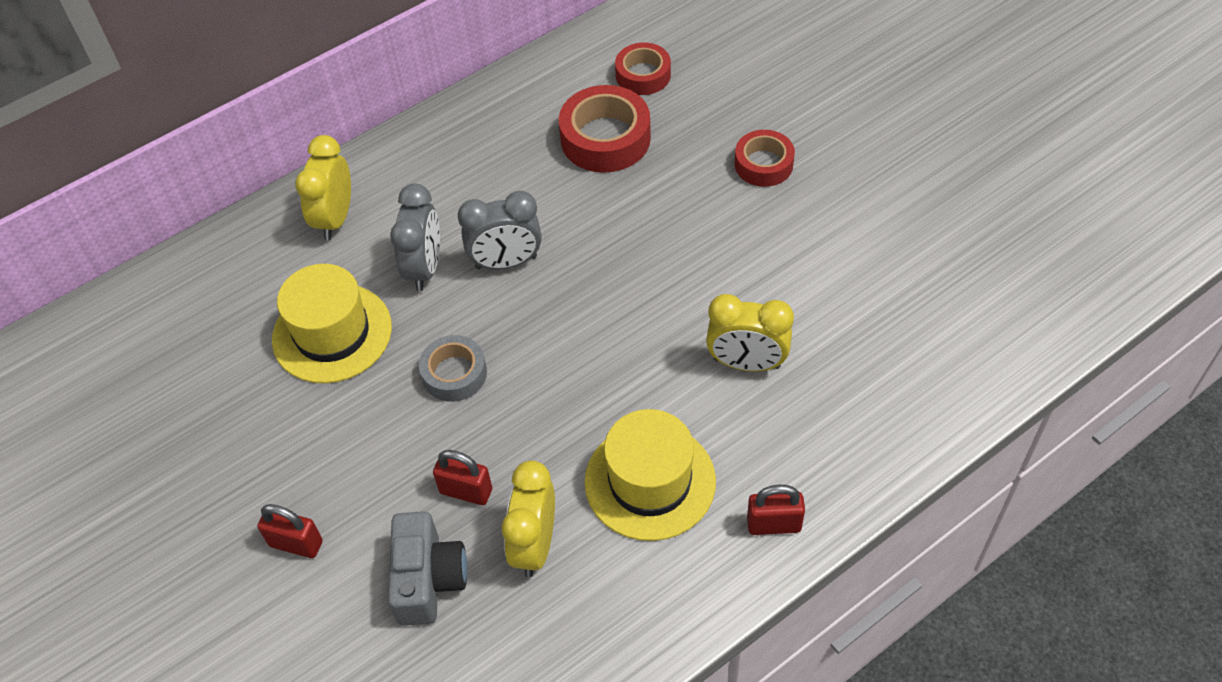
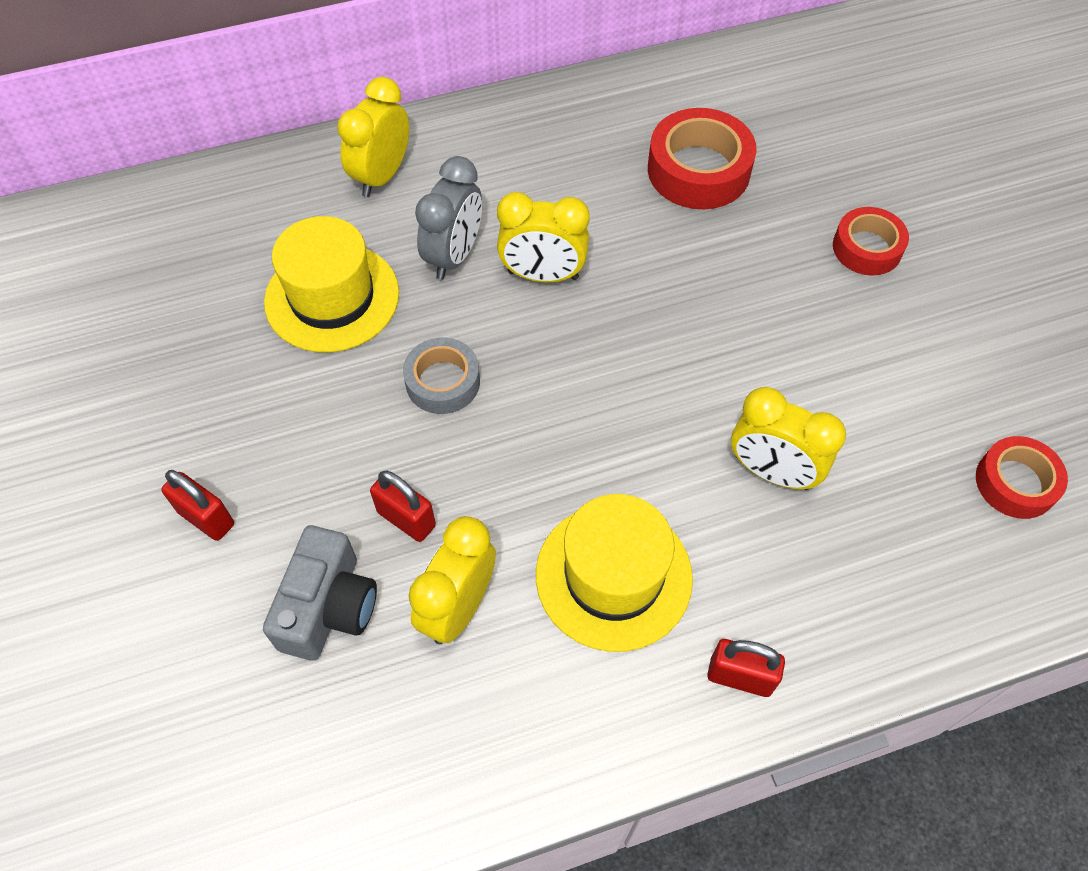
camera: 15 degrees right, 5 degrees up
(506, 262) = (543, 275): grey clock -> yellow clock
(643, 75) = (764, 112): red tape -> red tape (1015, 483)

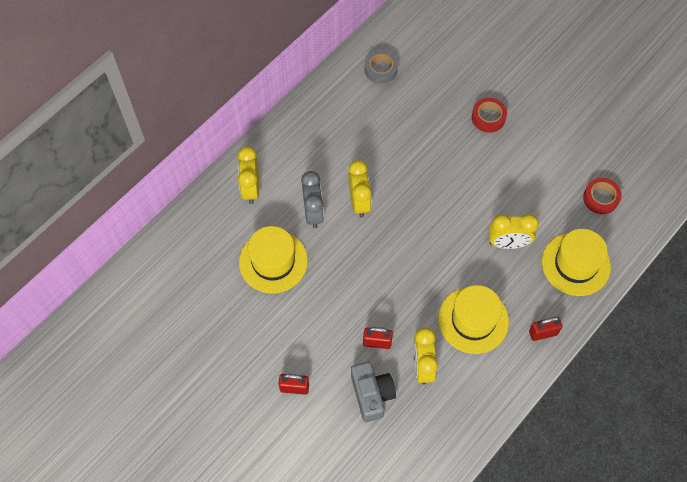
camera: 30 degrees left, 5 degrees up
(443, 382) = (350, 275): grey tape -> grey tape (380, 70)
(543, 275) = (359, 202): yellow clock -> yellow clock turned 75 degrees counterclockwise
(698, 170) = (394, 113): red tape -> none
(890, 579) = (575, 264): none -> yellow hat

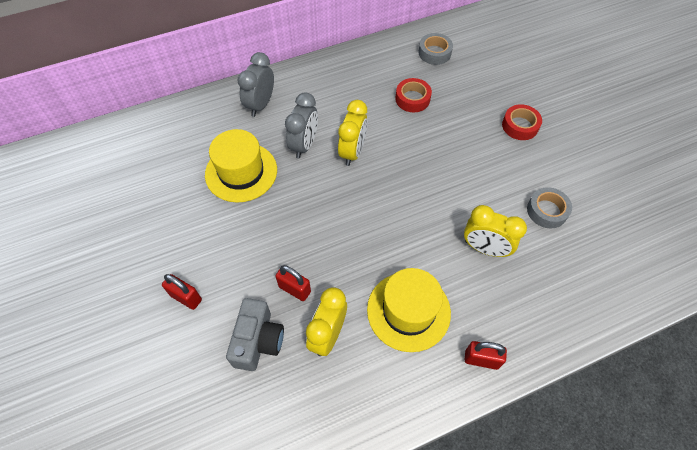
camera: 25 degrees right, 5 degrees down
(251, 189) = (260, 104): yellow clock -> grey clock
(541, 190) = (547, 211): none -> grey tape
(575, 264) = (553, 300): yellow hat -> none
(600, 198) = (611, 244): red tape -> red tape (412, 99)

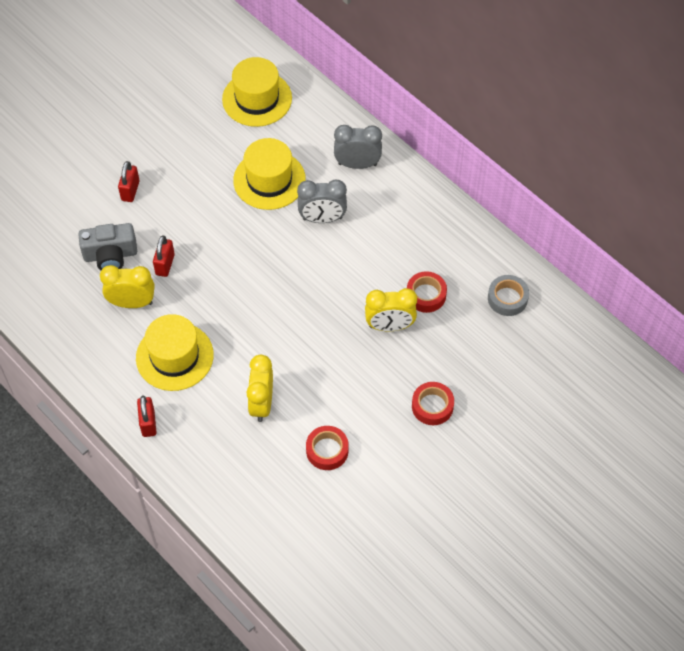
camera: 70 degrees right, 0 degrees up
(144, 155) = (257, 99): none -> yellow hat
(352, 152) = (330, 262): yellow clock -> yellow clock (390, 326)
(547, 211) = (327, 450): grey tape -> red tape

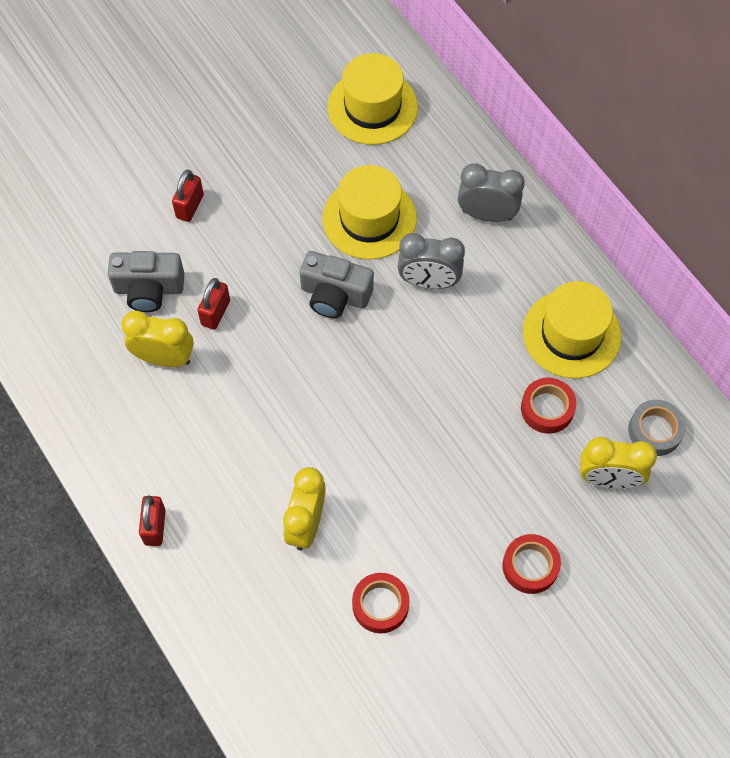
camera: 10 degrees right, 5 degrees up
(174, 356) = (205, 440): yellow hat -> yellow hat (571, 334)
(253, 238) = (335, 295): none -> grey camera
(390, 326) = (492, 444): yellow clock -> yellow clock (608, 479)

